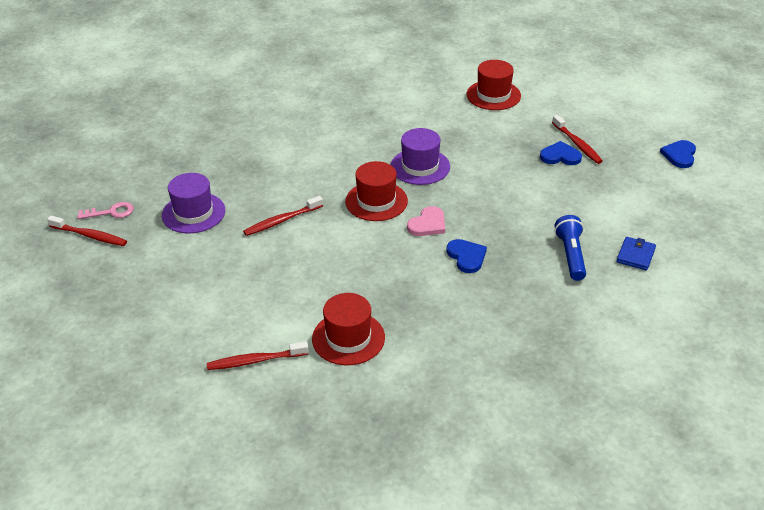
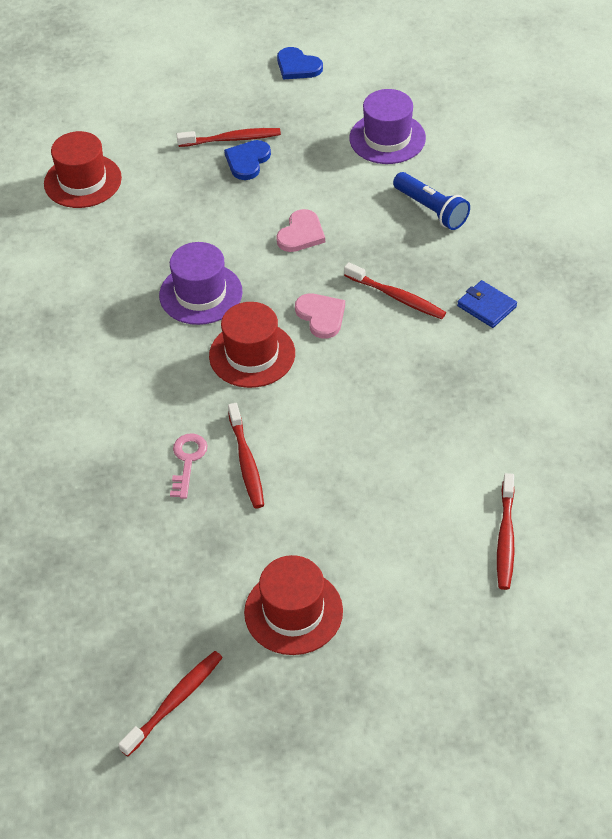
camera: 70 degrees left, 10 degrees up
(111, 212) = (129, 668): pink key -> pink key (187, 460)
(193, 213) = (181, 561): purple hat -> purple hat (387, 138)
(348, 338) = (496, 439): red hat -> red hat (293, 612)
(466, 257) = (397, 297): blue heart -> red toothbrush
(503, 197) = (301, 234): none -> pink heart
(570, 255) = (431, 209): blue flashlight -> blue flashlight turned 150 degrees counterclockwise
(635, 255) = (451, 160): blue wallet -> blue wallet (486, 306)

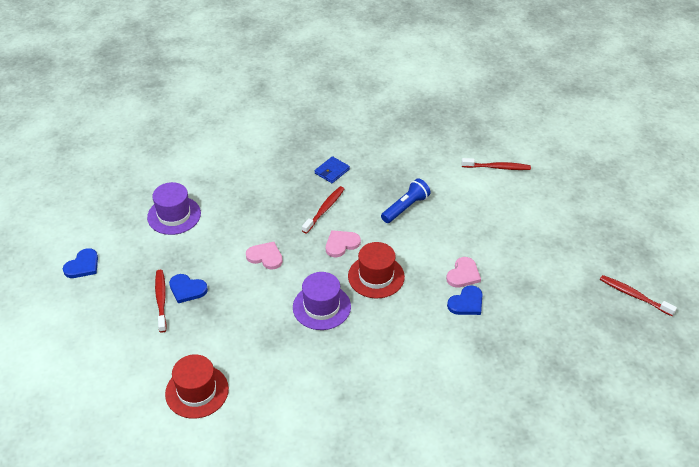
camera: 95 degrees left, 5 degrees down
(187, 460) = (466, 303): pink key -> blue heart
(246, 462) = (463, 274): red toothbrush -> pink heart
(293, 612) = (563, 248): red hat -> none
(431, 209) = (247, 194): blue flashlight -> blue flashlight (405, 207)

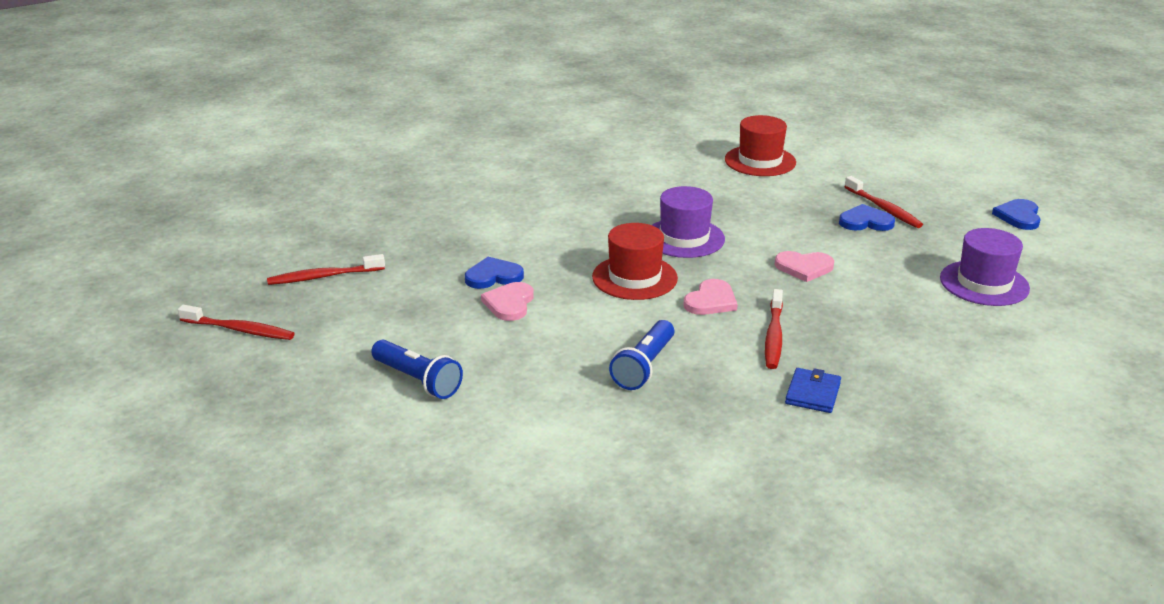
camera: 160 degrees right, 15 degrees down
(466, 303) = (493, 276): blue heart -> blue heart turned 45 degrees clockwise
(497, 167) = (502, 473): red toothbrush -> red toothbrush (324, 277)
(529, 229) = (417, 380): none -> blue flashlight

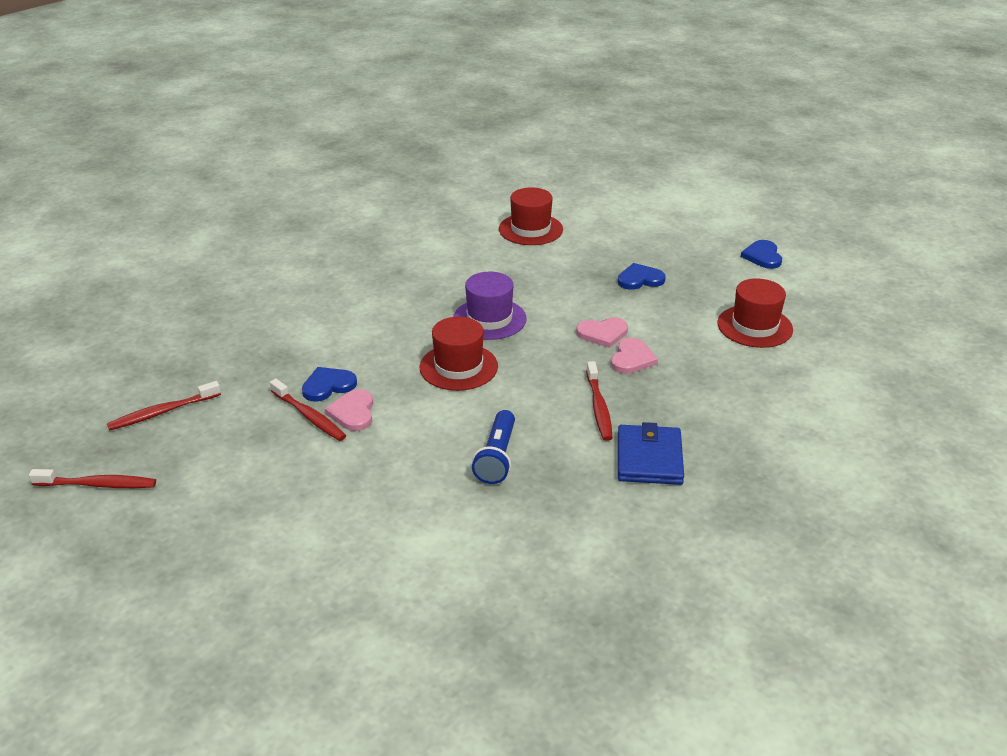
camera: 15 degrees left, 5 degrees up
(417, 380) = (294, 508): blue flashlight -> none
(711, 301) = (533, 380): pink heart -> pink heart (632, 358)
(812, 393) = (649, 458): blue wallet -> blue wallet, size x1.55
(883, 208) = (651, 264): red toothbrush -> red toothbrush (309, 416)
(984, 283) = (754, 326): purple hat -> red hat

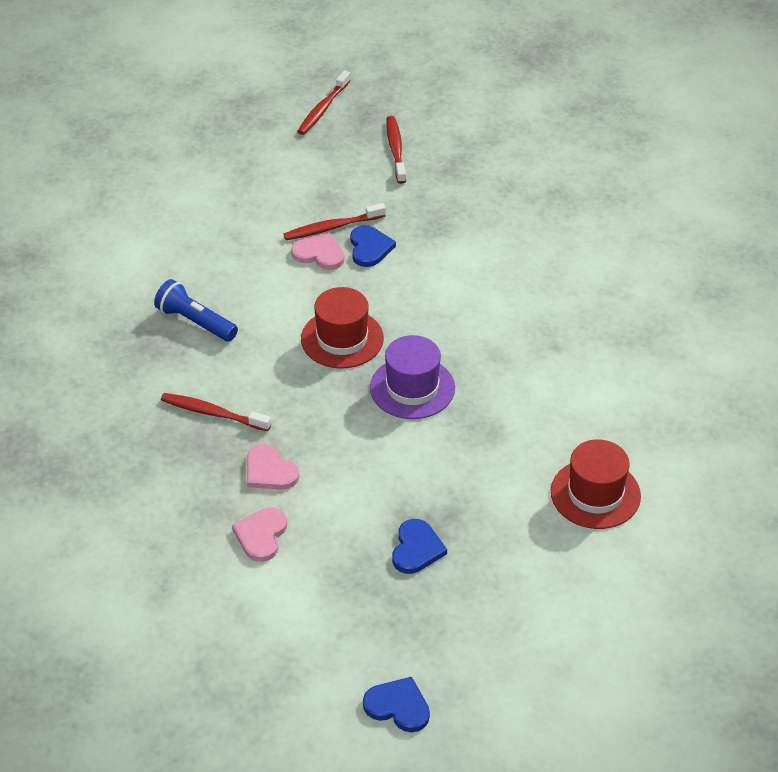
camera: 115 degrees right, 10 degrees up
(602, 333) = (328, 467): pink heart -> pink heart (261, 535)
(649, 458) = (120, 417): blue wallet -> none
(754, 326) = (256, 607): red hat -> none

